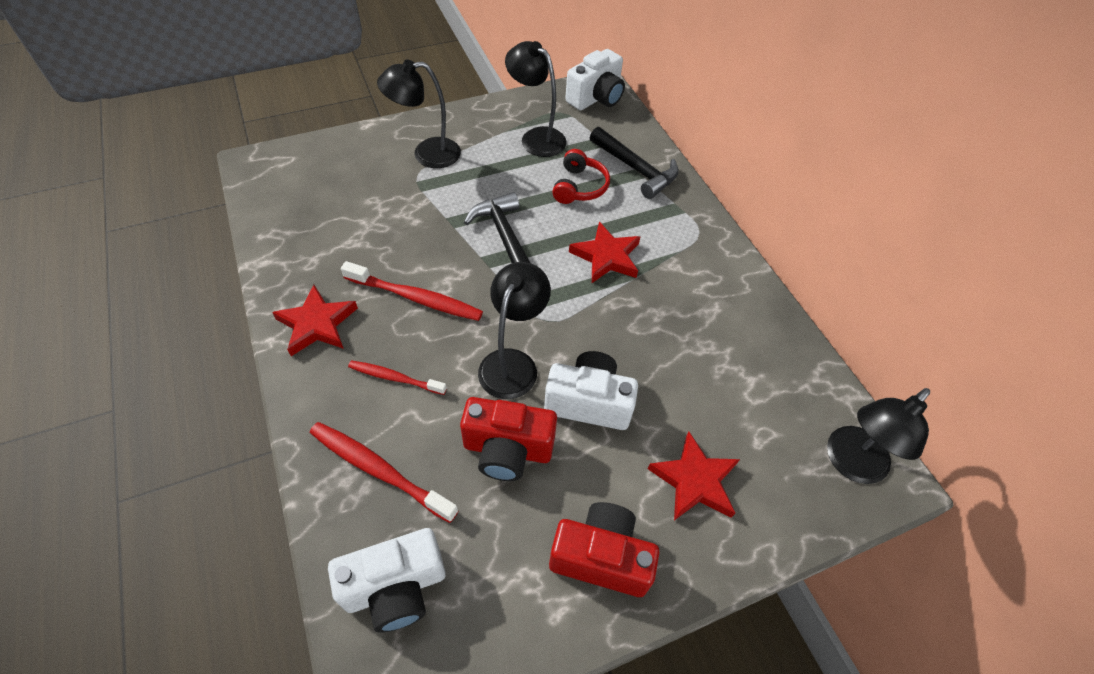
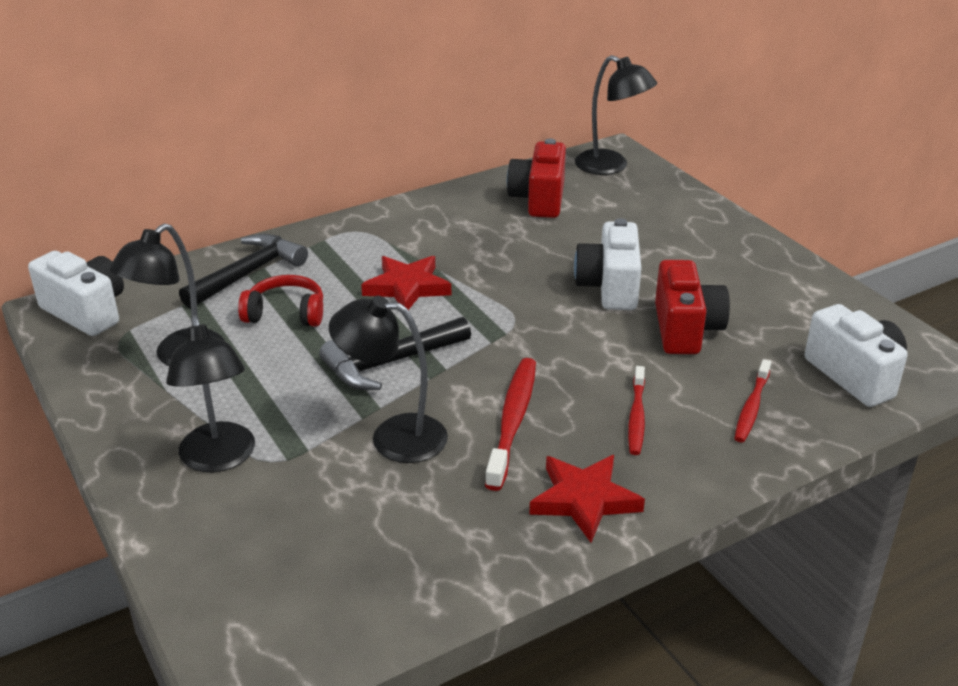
camera: 95 degrees left, 20 degrees down
(379, 470) = (751, 407): red toothbrush -> red toothbrush, size x0.64
(513, 363) = (581, 337): black lamp -> black lamp (393, 436)
(601, 557) = (758, 272): red camera -> red camera (539, 199)
(694, 481) = (663, 232): red star -> none

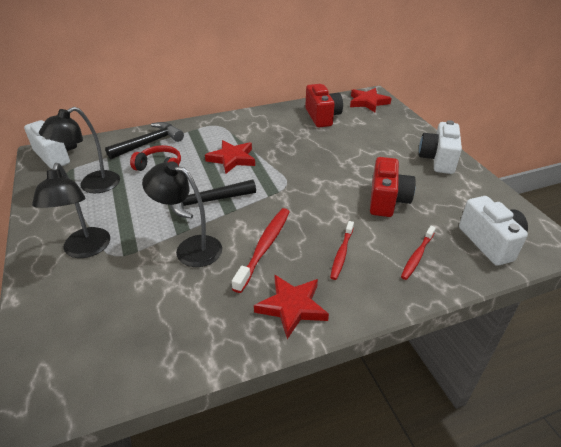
camera: 10 degrees right, 5 degrees up
(539, 199) = (322, 117): red camera -> red camera turned 150 degrees clockwise
(609, 287) = (348, 170): white camera -> white camera (438, 160)
(611, 166) = (368, 102): black lamp -> red star

